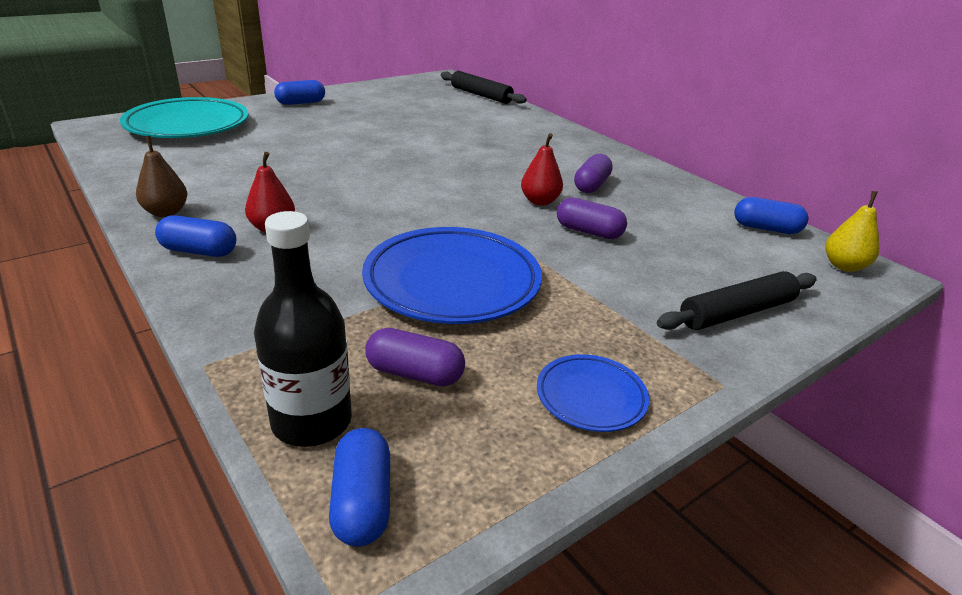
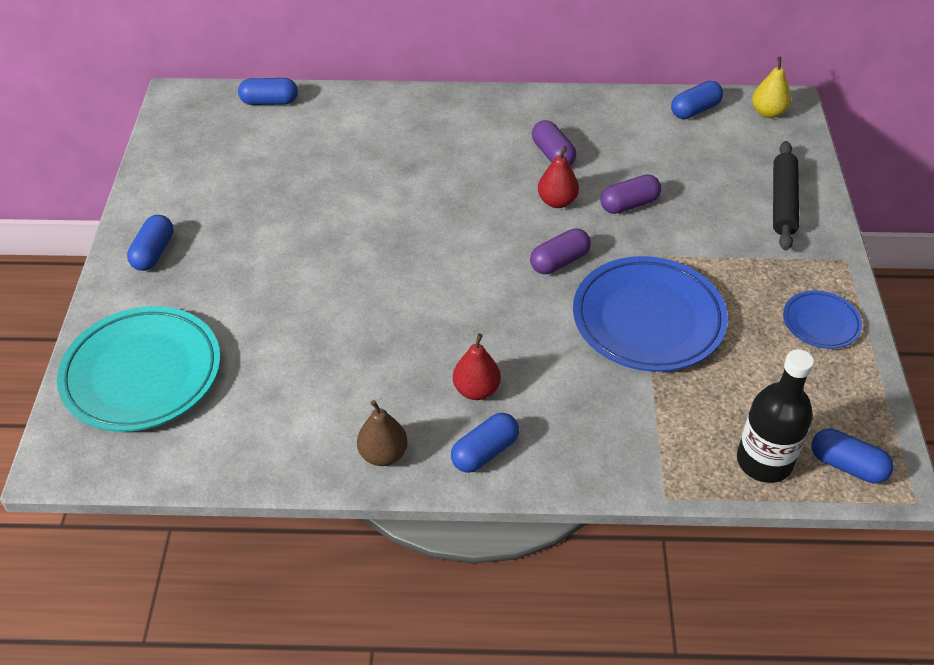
camera: 50 degrees left, 15 degrees up
(414, 374) = (746, 392): purple capsule -> purple capsule (559, 262)
(481, 95) = (269, 102): black rolling pin -> blue capsule

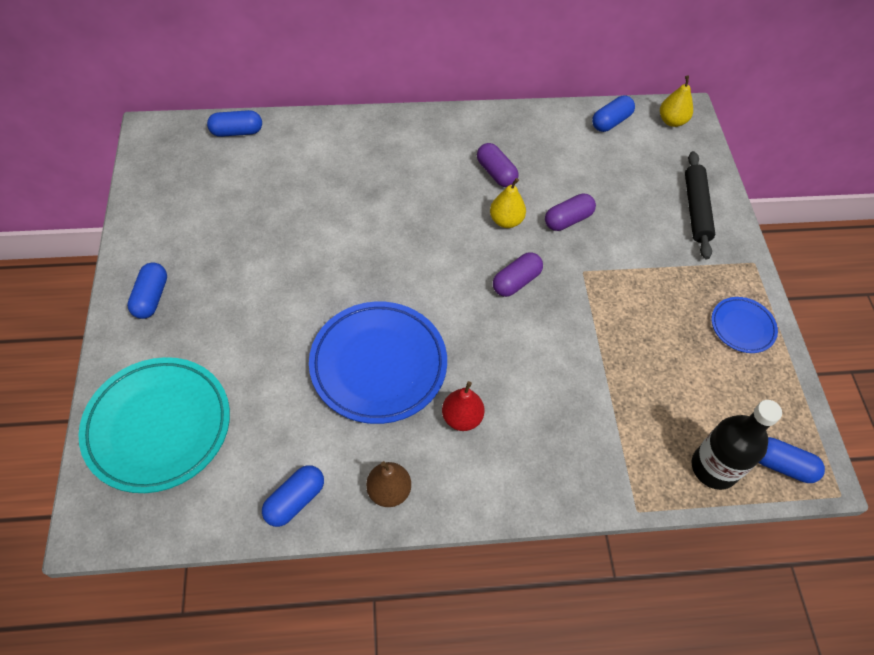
camera: 10 degrees left, 10 degrees up
(484, 452) = (477, 480): blue capsule -> blue capsule (295, 500)
(557, 201) = (506, 221): red pear -> yellow pear
(648, 320) = (599, 335): blue plate -> blue plate (378, 365)

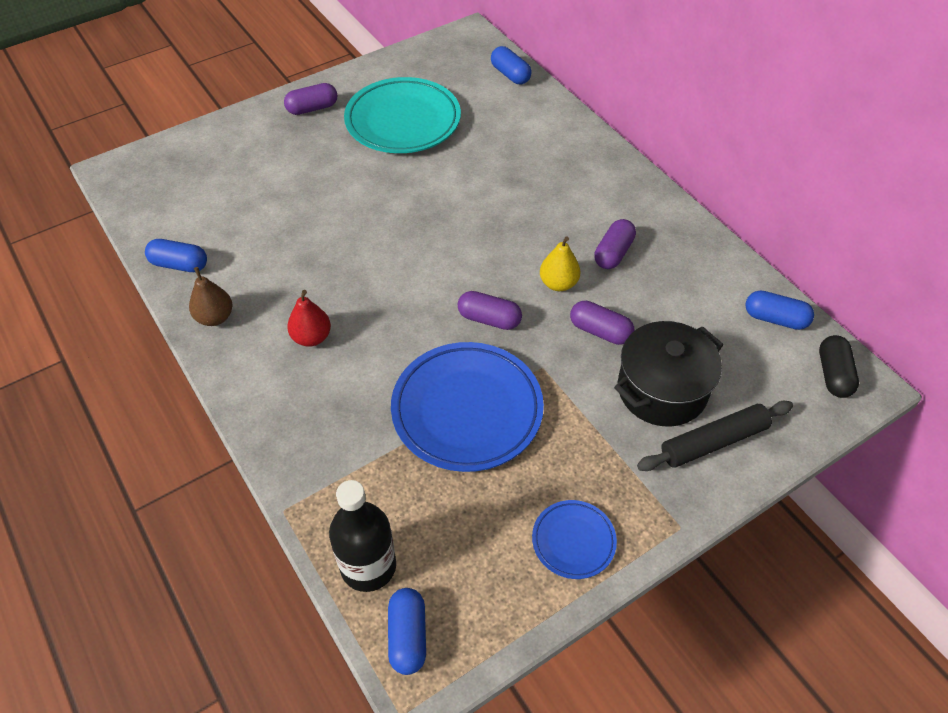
camera: 65 degrees right, 5 degrees down
(151, 297) = (312, 108): blue capsule -> purple capsule
(158, 427) = (204, 164): turquoise plate -> turquoise plate (403, 121)
(378, 365) = (332, 261): blue plate -> blue plate (467, 410)
(640, 213) = (662, 390): none -> black pot
(672, 121) = (833, 374): yellow pear -> black capsule

